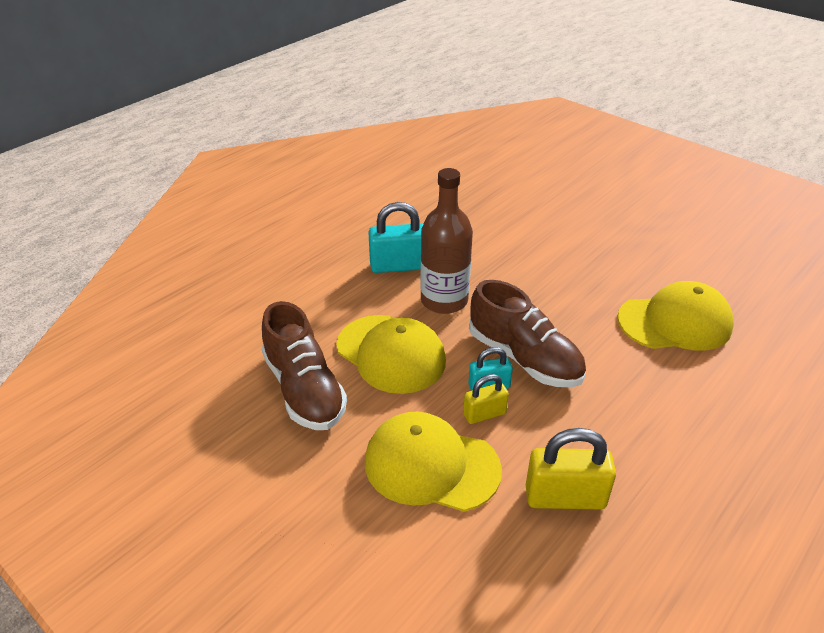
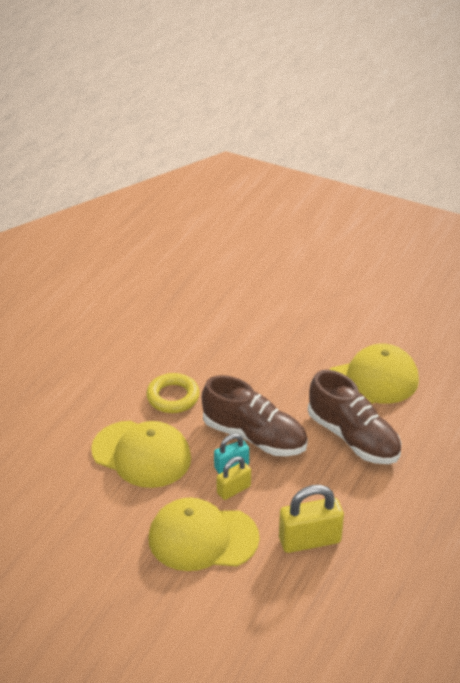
camera: 15 degrees left, 0 degrees up
(304, 389) = (78, 499): brown shoe -> brown shoe (353, 438)
(398, 266) = (122, 371): turquoise padlock -> none
(444, 300) = (173, 397): brown bottle -> yellow ring

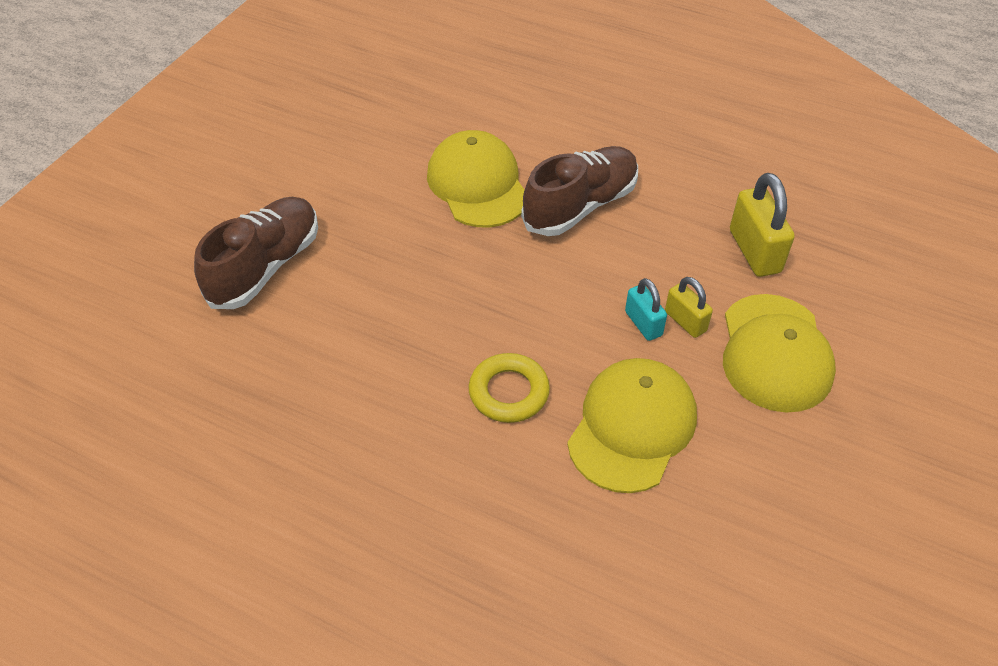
camera: 90 degrees left, 10 degrees up
(254, 436) = (585, 299): brown shoe -> brown shoe (265, 267)

